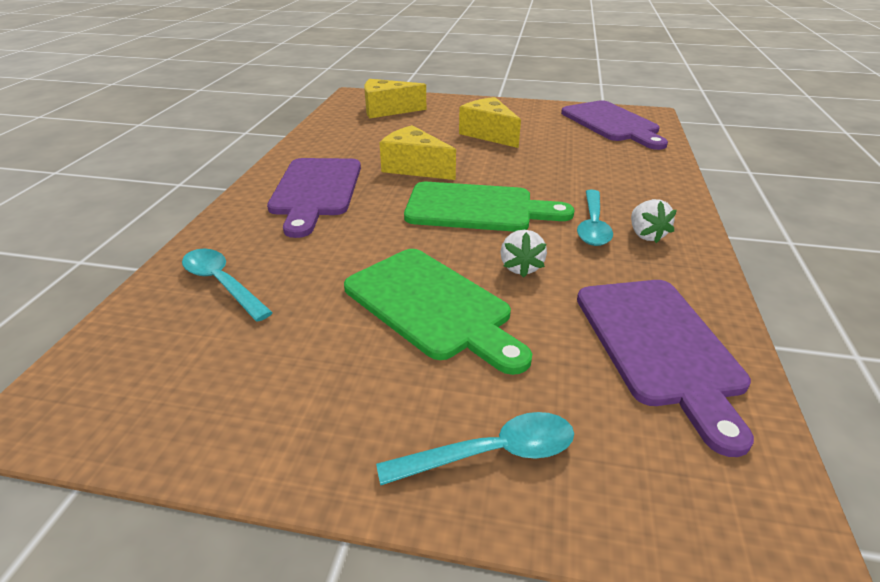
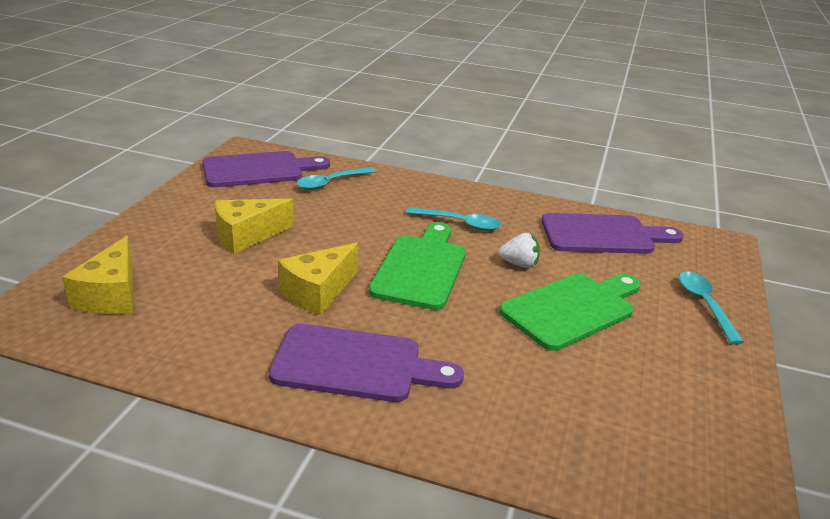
camera: 85 degrees left, 5 degrees down
(222, 283) = (548, 427): turquoise spoon -> turquoise spoon (331, 183)
(646, 235) = (476, 207): white strawberry -> none

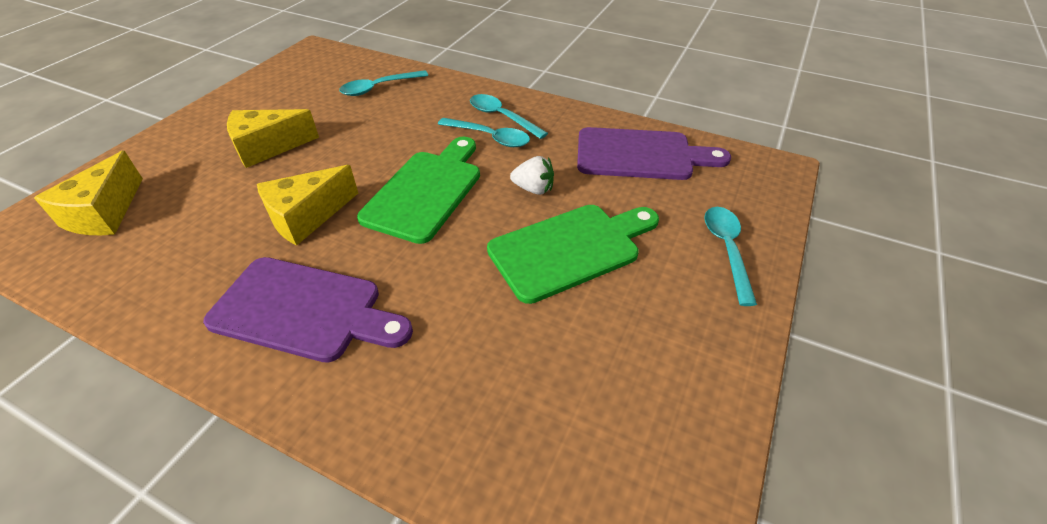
camera: 10 degrees right, 15 degrees up
(258, 170) = (315, 72): purple cutting board -> none
(463, 206) = (502, 117): none -> turquoise spoon

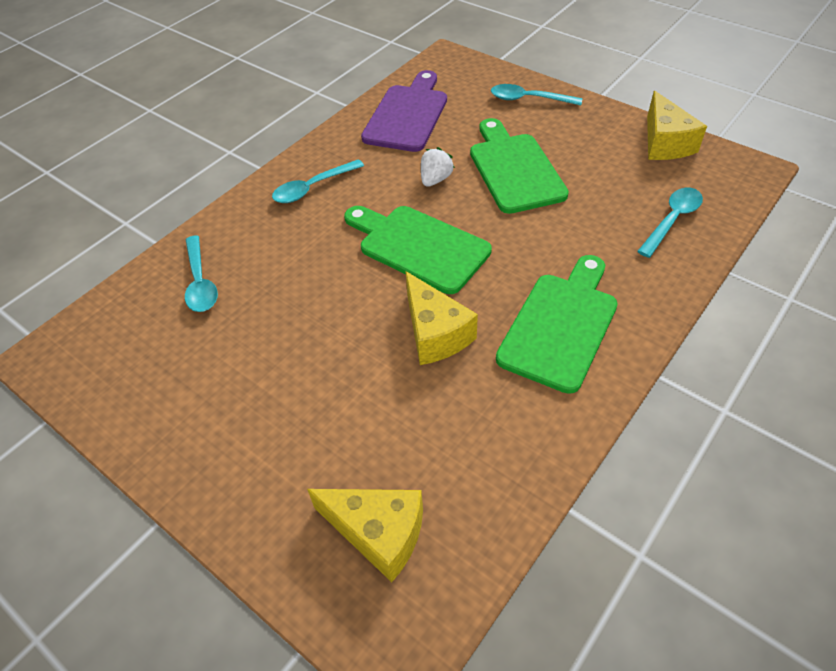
camera: 75 degrees left, 5 degrees up
(268, 147) = (293, 381): yellow cheese -> yellow cheese (665, 143)
(304, 310) = (560, 325): purple cutting board -> green cutting board
(490, 137) = (346, 199): turquoise spoon -> turquoise spoon (672, 220)

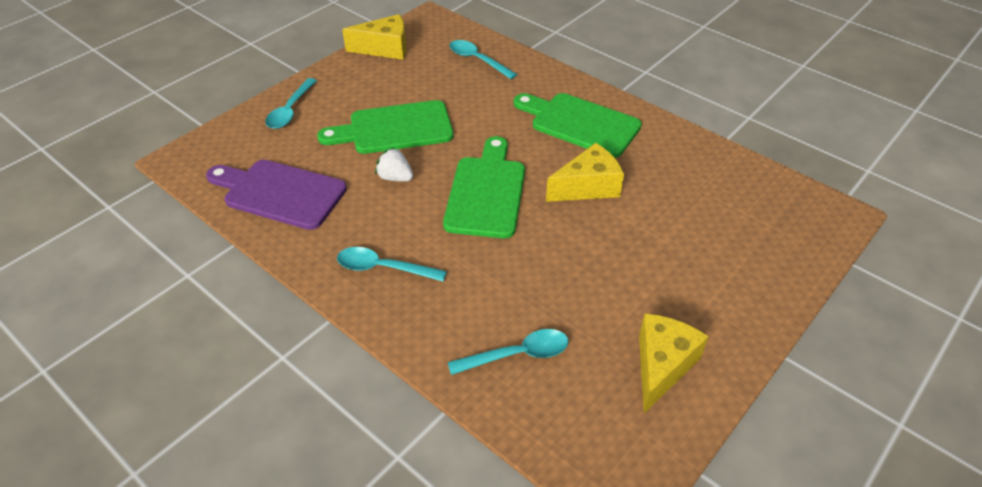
camera: 90 degrees left, 5 degrees down
(312, 188) = (383, 268): turquoise spoon -> turquoise spoon turned 135 degrees clockwise
(378, 533) = (765, 222): yellow cheese -> yellow cheese (662, 366)
(418, 246) = (486, 192): green cutting board -> green cutting board turned 150 degrees clockwise

